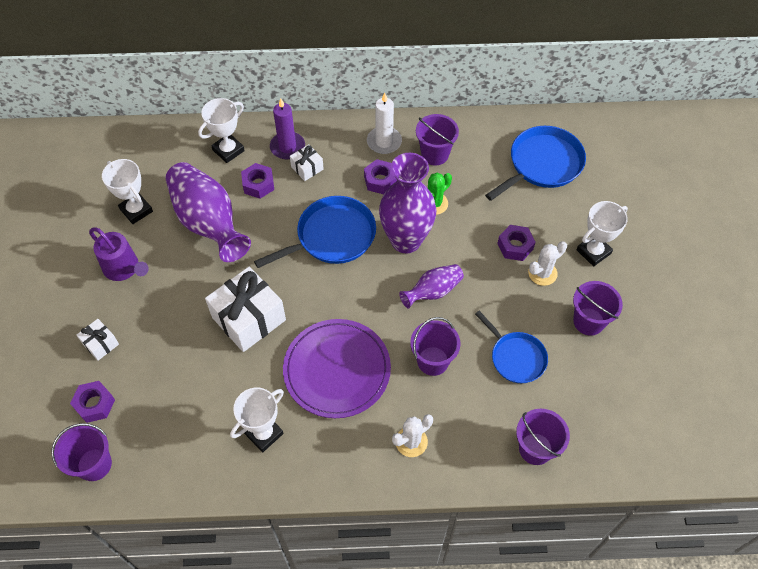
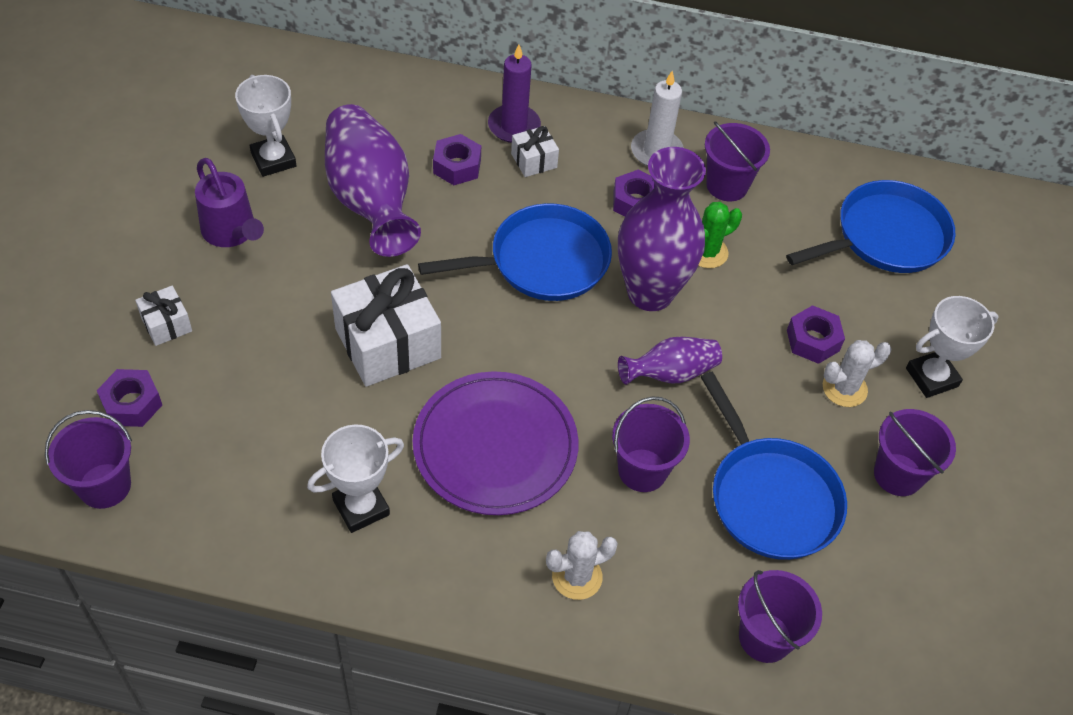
camera: 10 degrees right, 5 degrees down
(228, 150) = (428, 111): white trophy -> none
(516, 357) = (771, 498): blue pan -> blue pan, size x1.53

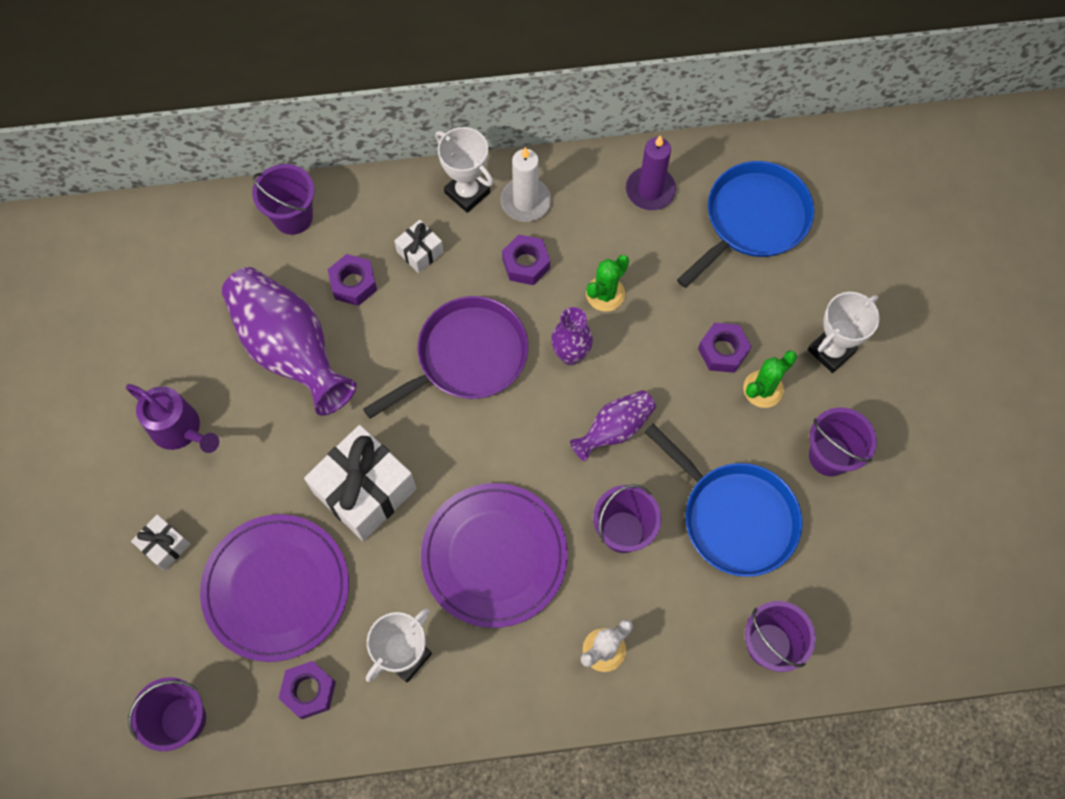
camera: 15 degrees left, 15 degrees up
(132, 404) = (170, 634): purple nut -> purple nut (309, 691)
(257, 399) = (276, 588): none -> purple plate
(273, 160) = (184, 338): white trophy -> white trophy (467, 192)
(514, 126) = (388, 220): purple candle -> purple candle (650, 190)
(543, 261) = (467, 357): blue pan -> purple pan
(650, 293) = (570, 354): purple vase -> purple vase, size x0.53
(727, 185) = (599, 216): purple bucket -> purple bucket (293, 217)
(844, 388) = (763, 389): white cactus -> green cactus

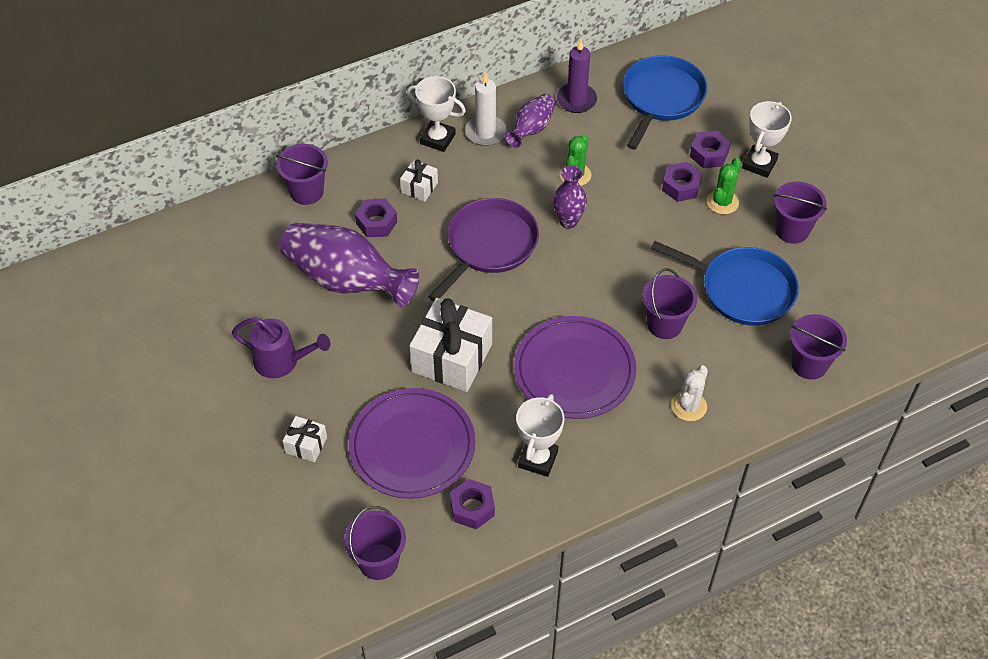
camera: 20 degrees left, 15 degrees down
(526, 264) = (505, 172): purple nut -> purple nut (709, 154)
(614, 429) = (625, 260): purple vase -> purple vase (531, 129)

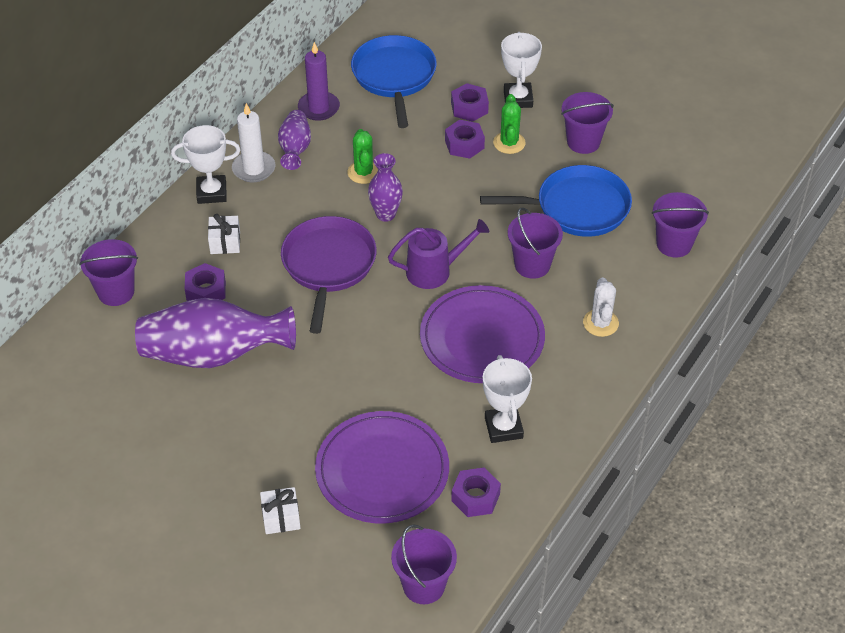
camera: 30 degrees left, 5 degrees down
(282, 361) = (203, 454): purple watering can -> purple watering can (435, 271)
(452, 358) = (364, 377): white gift -> none

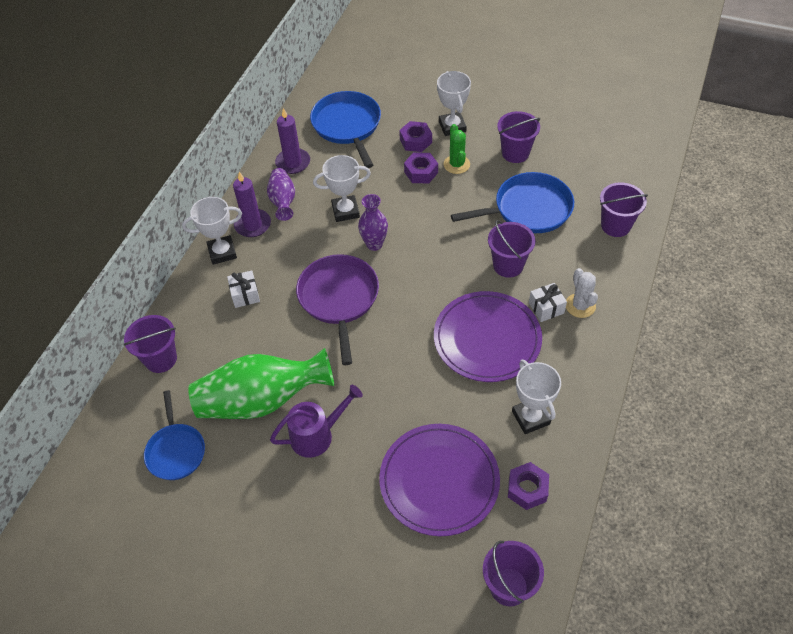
camera: 10 degrees left, 5 degrees up
(109, 387) = (176, 451): none -> blue pan
(206, 290) = (239, 342): purple nut -> none
(214, 354) = (262, 400): purple vase -> green vase
(254, 169) = (253, 225): white candle -> purple candle
(281, 517) = (363, 547): white gift -> white gift (546, 308)
(363, 172) = (345, 211): green cactus -> white trophy
(435, 271) = (430, 286): purple watering can -> purple watering can (317, 435)

